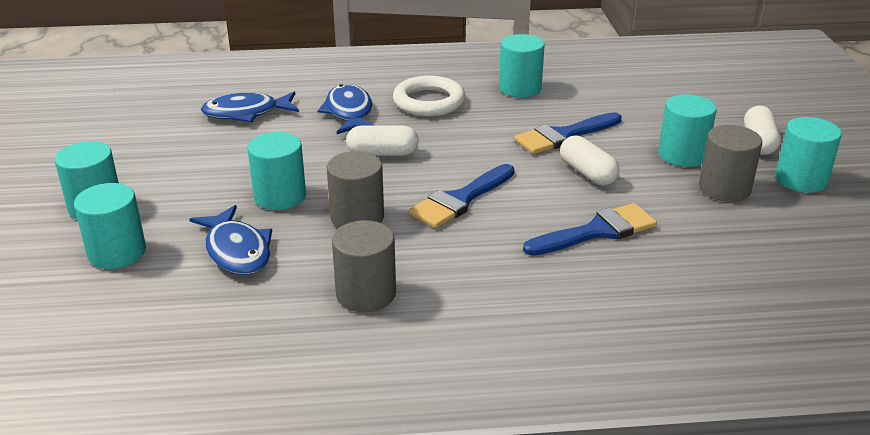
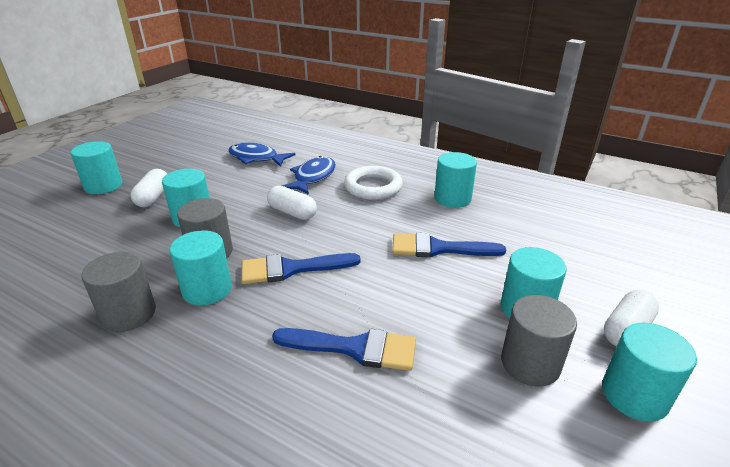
camera: 35 degrees right, 0 degrees up
(117, 252) = (67, 217): turquoise cylinder -> turquoise cylinder (207, 289)
(237, 251) = (117, 244): blue fish -> none
(587, 173) = (416, 289): white capsule -> white capsule (153, 197)

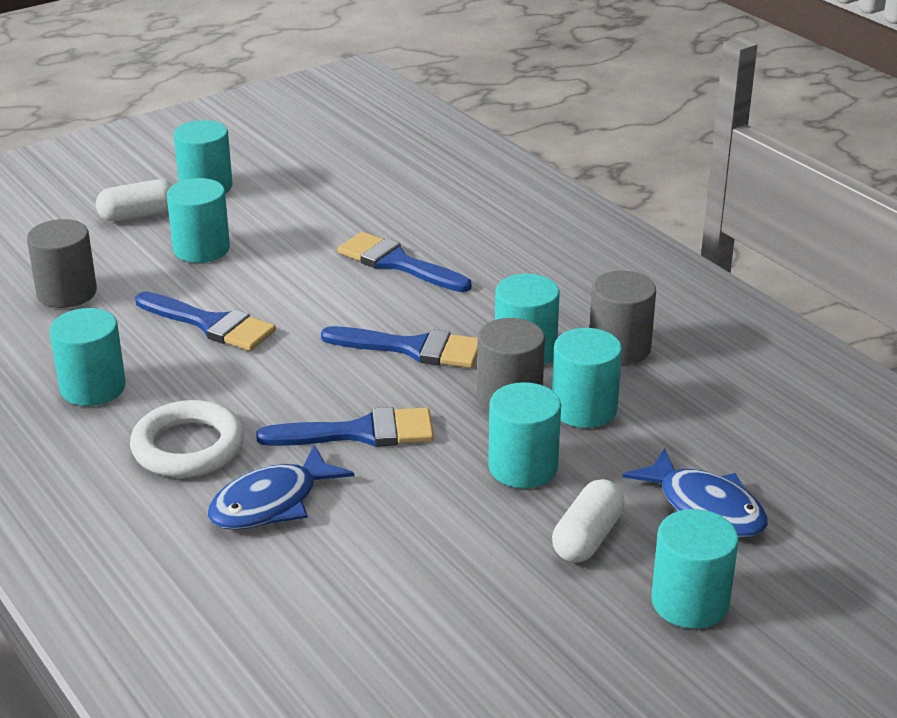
camera: 155 degrees left, 0 degrees up
(157, 258) = (584, 409): none -> turquoise cylinder
(256, 158) = (348, 601): blue fish -> blue fish (705, 507)
(292, 212) = (360, 433): white capsule -> blue brush
(530, 363) = (256, 218): grey cylinder -> grey cylinder (67, 293)

